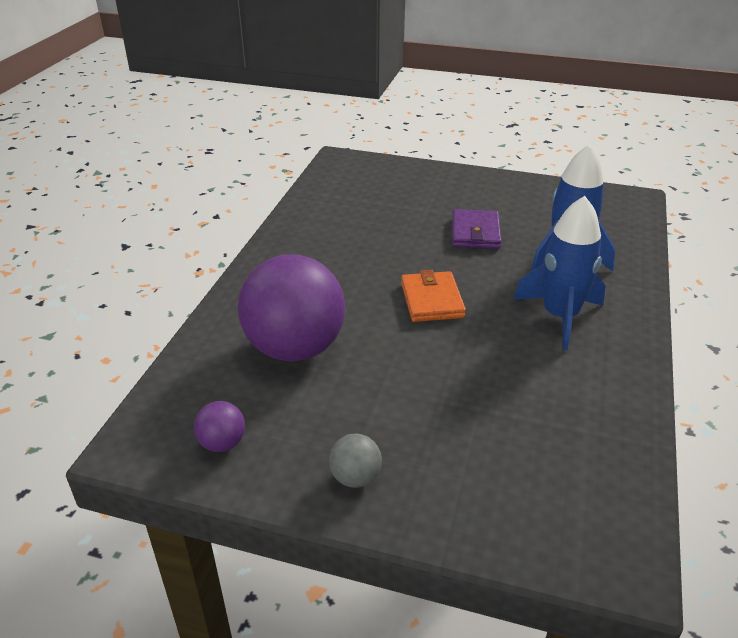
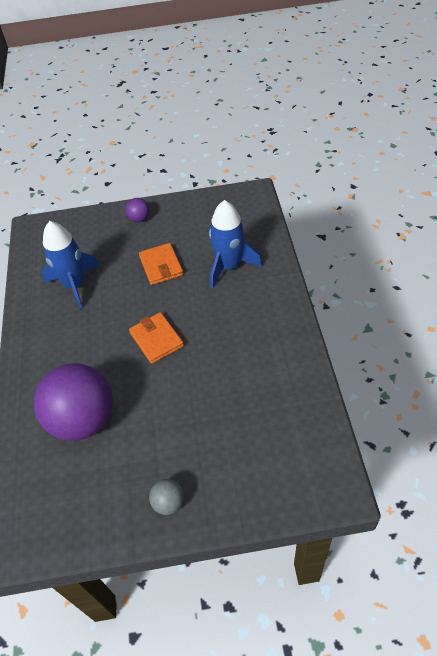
camera: 20 degrees left, 15 degrees up
(222, 443) = (73, 517): purple ball -> purple ball (139, 219)
(475, 233) = (161, 266): purple wallet -> orange wallet
(560, 316) = (243, 320): blue rocket -> blue rocket (75, 285)

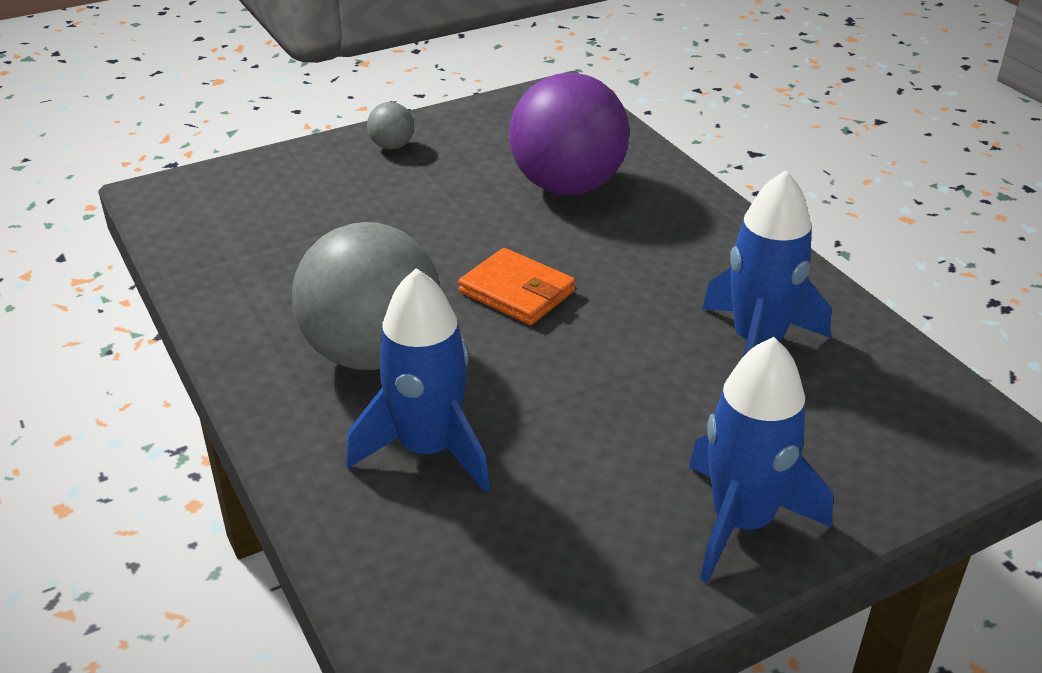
camera: 155 degrees right, 15 degrees down
(139, 219) = (741, 522): purple ball -> blue rocket
(161, 266) = (595, 416): orange wallet -> none
(236, 318) = (372, 353): none -> grey ball

